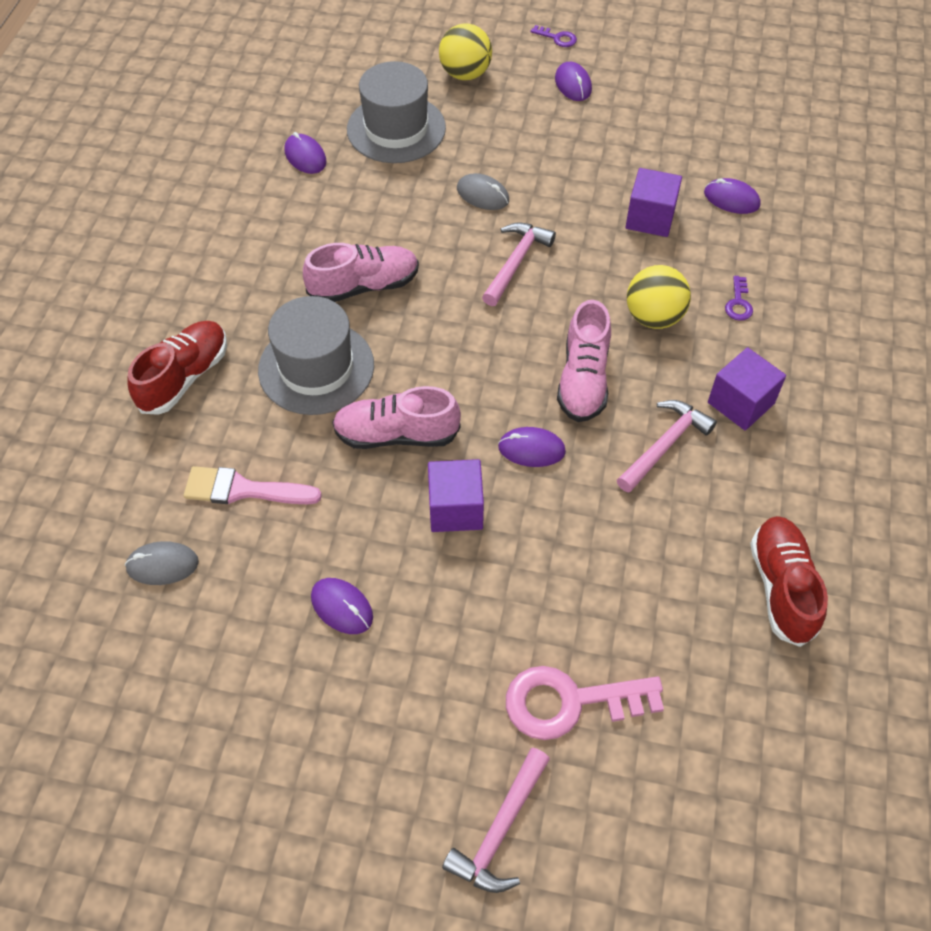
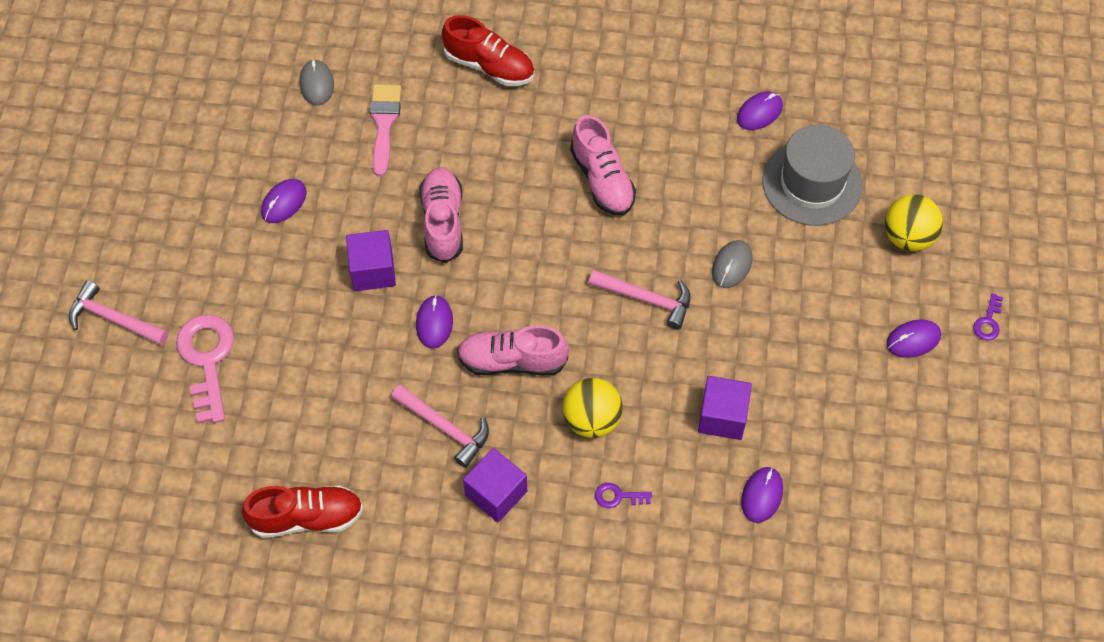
camera: 85 degrees right, 5 degrees up
(316, 367) = (507, 155): grey hat -> none

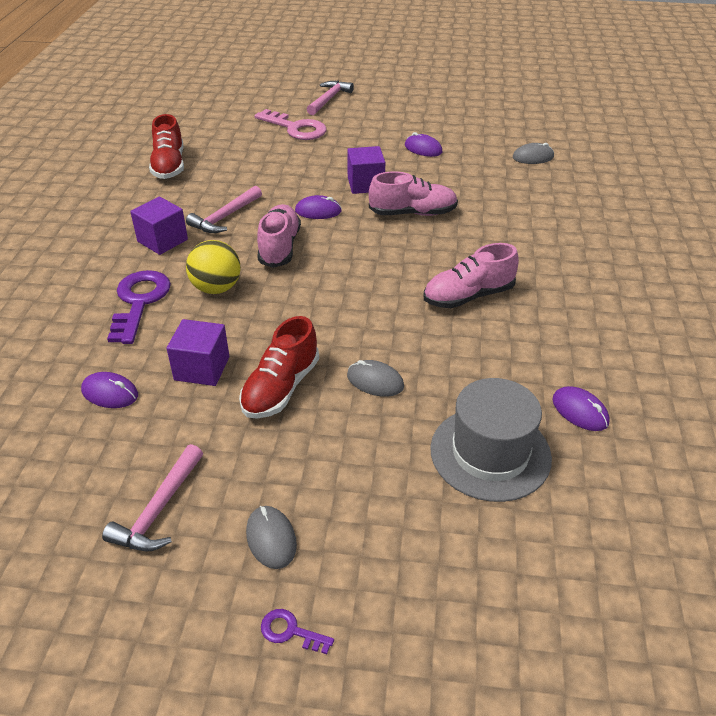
camera: 90 degrees right, 20 degrees down
(207, 360) = (295, 128): pink key -> pink key turned 45 degrees clockwise
(384, 123) = (503, 185): pink brush -> none
(489, 66) = (579, 233): red shoe -> red shoe (280, 388)
(618, 496) = (139, 302): purple key -> purple key, size x2.20
(646, 299) = (336, 321): pink hammer -> pink hammer (159, 509)
(908, 237) = (422, 546): yellow ball -> none
(913, 340) = (271, 539): purple mouse -> grey mouse

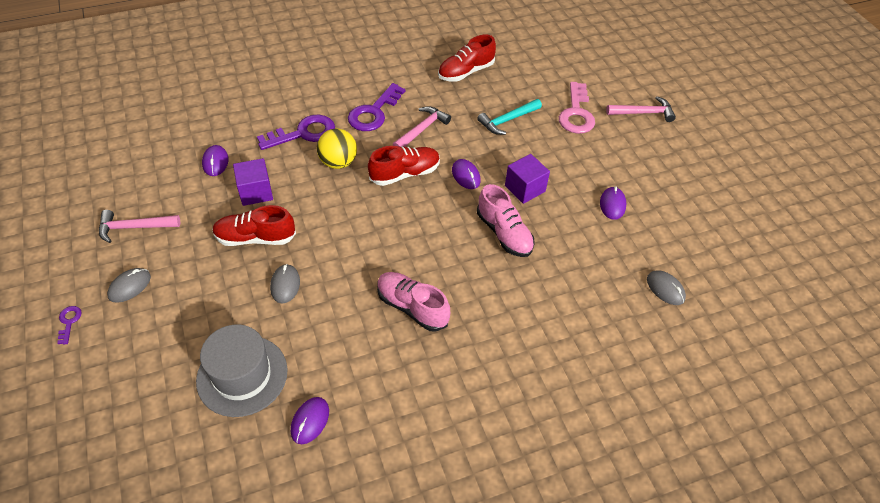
camera: 60 degrees right, 10 degrees up
(162, 240) = (374, 112): purple cube -> purple key
(225, 217) = (422, 129): pink hammer -> pink hammer turned 120 degrees clockwise
(266, 165) = (507, 120): none -> turquoise hammer
(279, 247) = (405, 174): pink shoe -> red shoe

